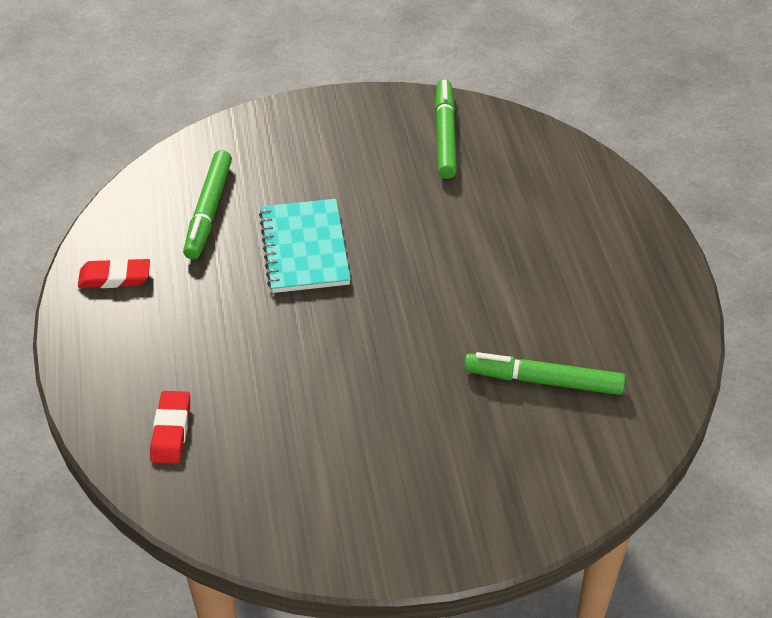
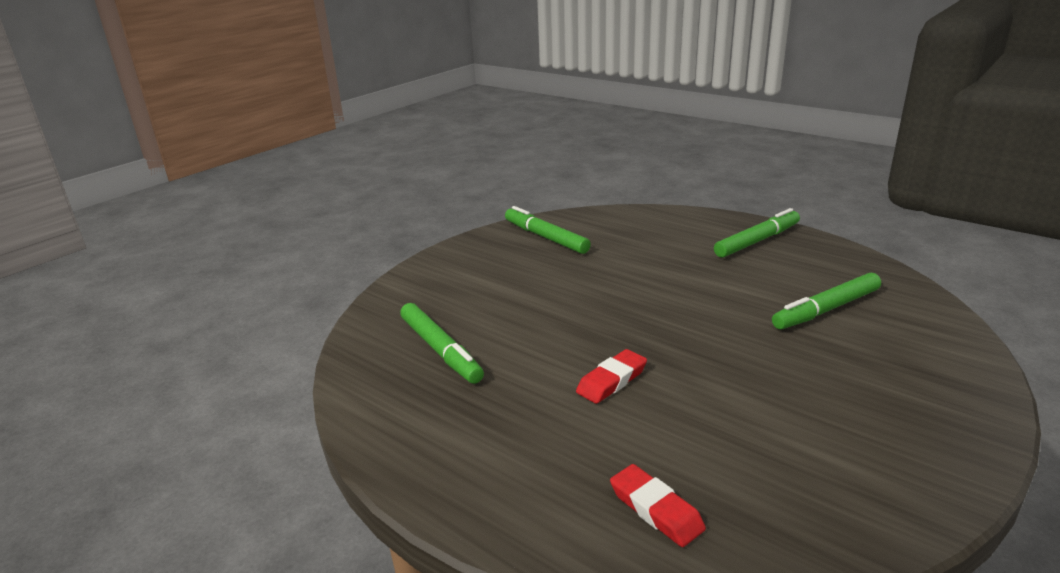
camera: 40 degrees left, 20 degrees down
(115, 277) = (422, 435): red eraser -> red eraser (612, 381)
(304, 248) = (553, 331): turquoise notebook -> none
(625, 267) = (757, 241): none -> green marker

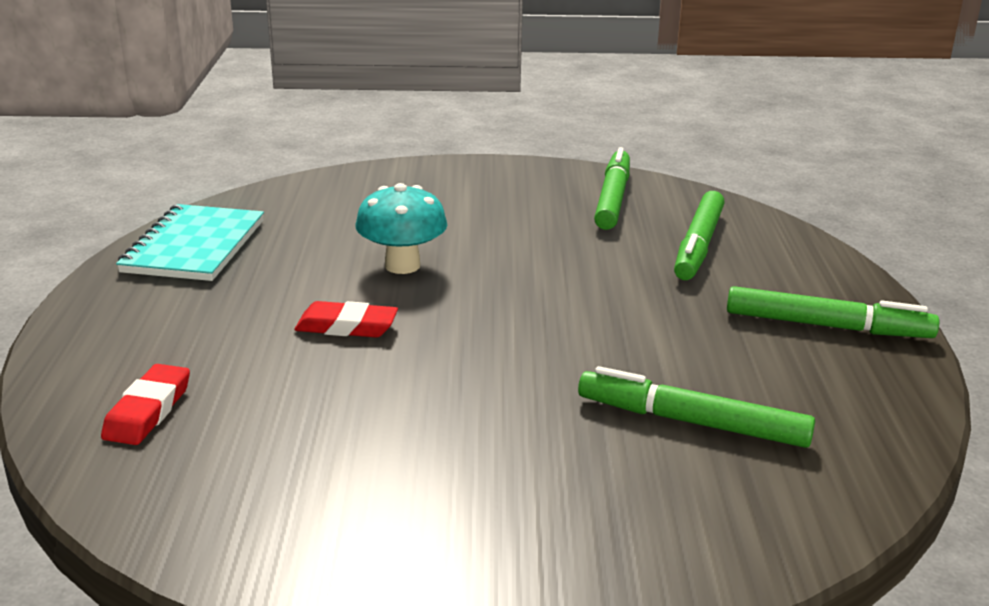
camera: 50 degrees right, 0 degrees up
(403, 409) = (194, 246): none -> turquoise notebook
(440, 350) = (306, 228): green marker -> green marker (698, 245)
(547, 332) = (402, 265): none -> turquoise mushroom

